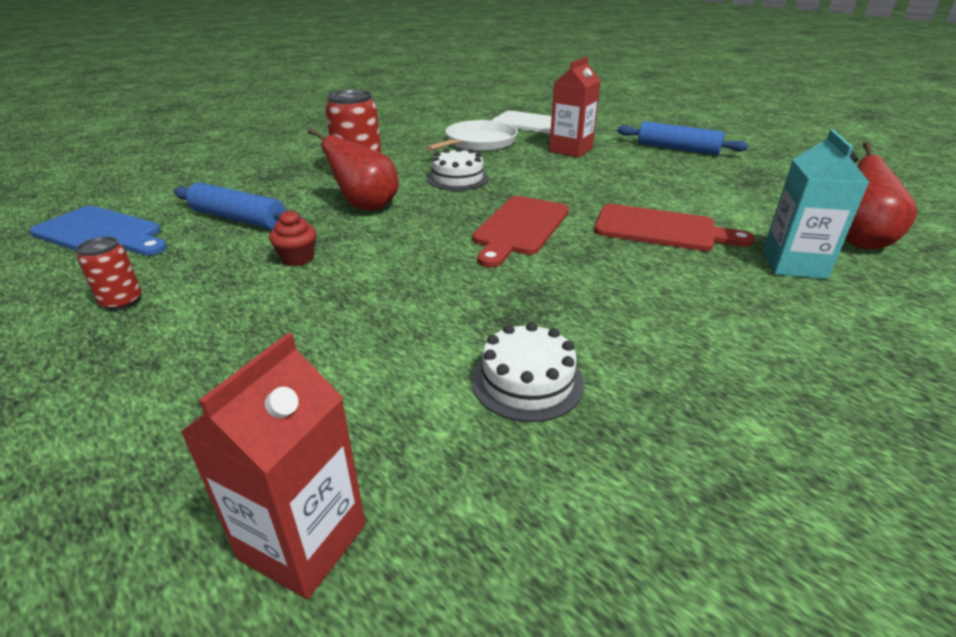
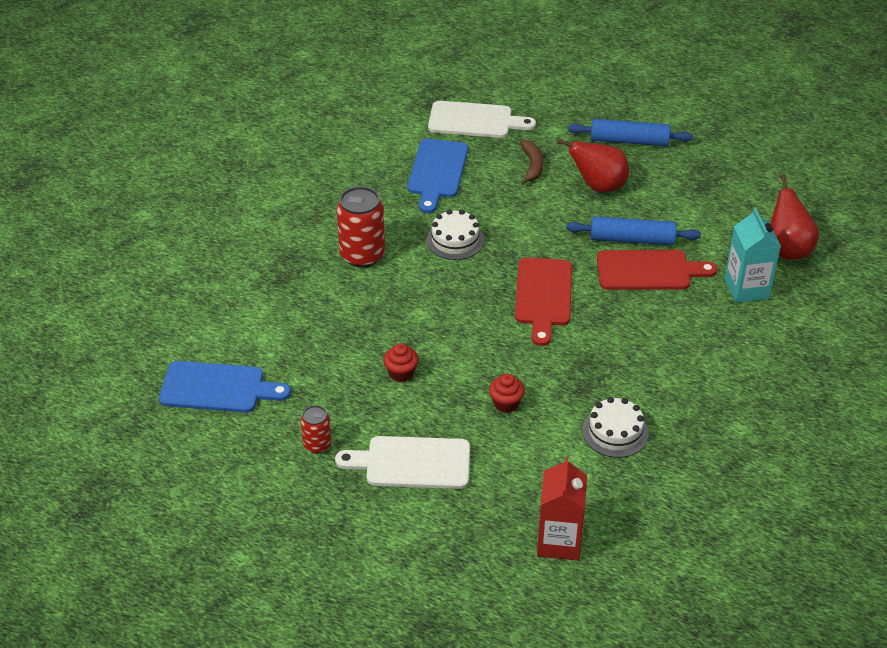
camera: 20 degrees left, 10 degrees up
(204, 348) = (412, 463): none -> white cutting board
(239, 219) = (312, 342): blue rolling pin -> blue rolling pin (632, 239)
(366, 206) = (404, 299): red pear -> red pear (598, 186)
(393, 312) = (506, 403): none -> red cupcake
(478, 142) = (437, 172): white pan -> blue cutting board
(570, 150) = (532, 166): red carton -> brown banana

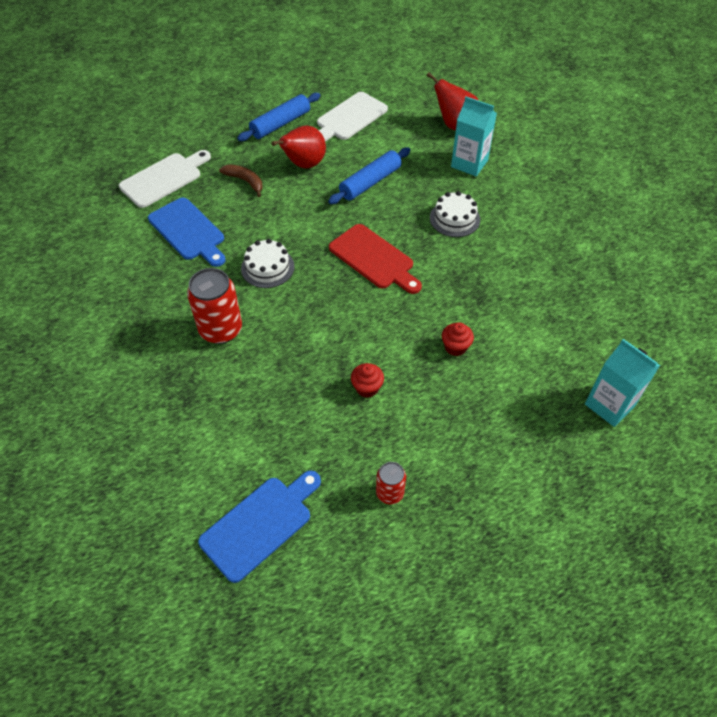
camera: 50 degrees left, 10 degrees up
(412, 463) = (463, 442): white cutting board -> white cutting board (349, 118)
(559, 541) = (609, 405): red carton -> turquoise carton
(615, 432) = (534, 307): white cake -> white cake (454, 219)
(648, 271) = (407, 194): red cutting board -> none

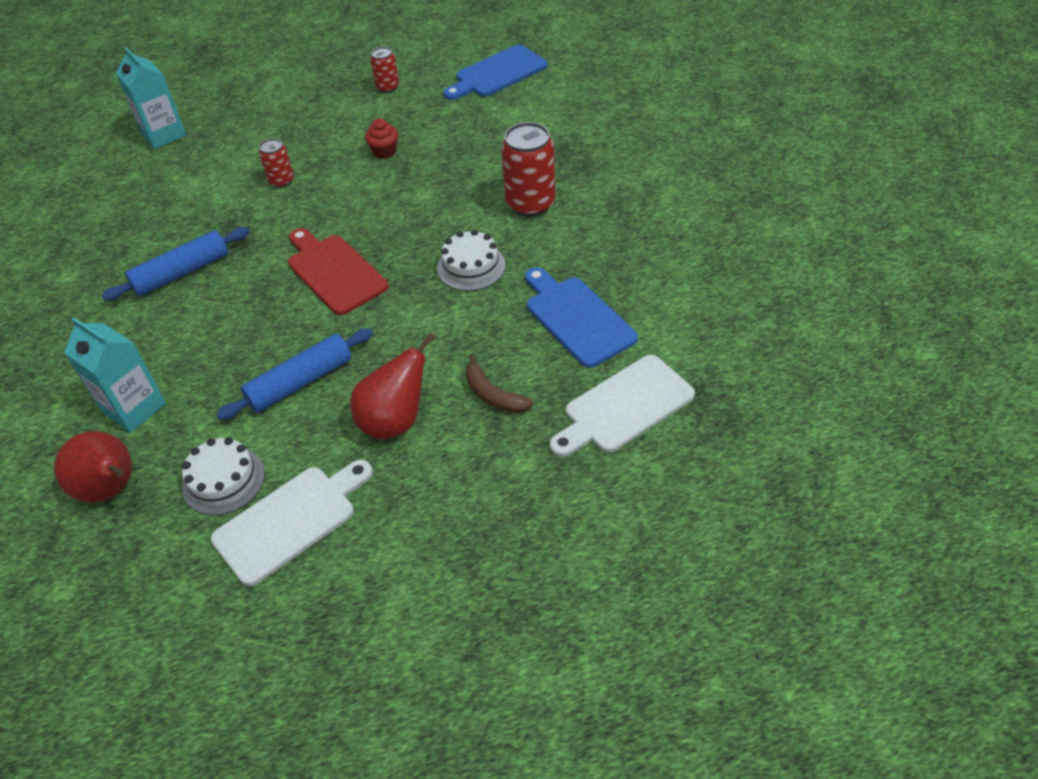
camera: 170 degrees left, 5 degrees down
(280, 124) = (420, 515): blue rolling pin -> blue rolling pin (182, 273)
(454, 219) = (206, 319): white cake -> white cake (223, 480)
(455, 347) = (281, 181): red cupcake -> red can

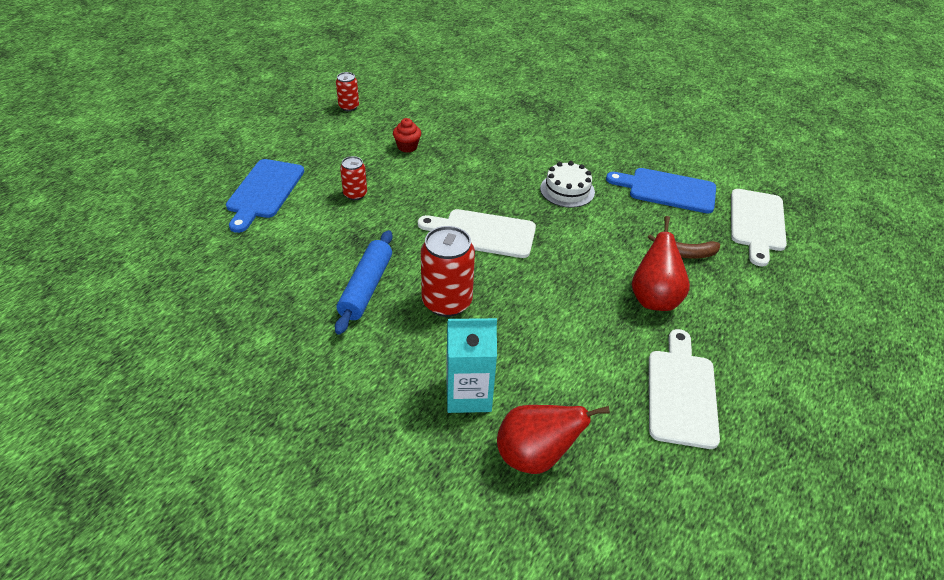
camera: 45 degrees left, 5 degrees down
(164, 134) = (199, 202): turquoise carton -> none
(223, 480) = (603, 398): white cake -> none
(300, 382) = (562, 310): blue rolling pin -> none
(334, 271) = (483, 233): red cutting board -> white cutting board
(497, 73) = (417, 74): blue cutting board -> blue cutting board (264, 192)
(530, 204) = (550, 140): red can -> red can (447, 302)

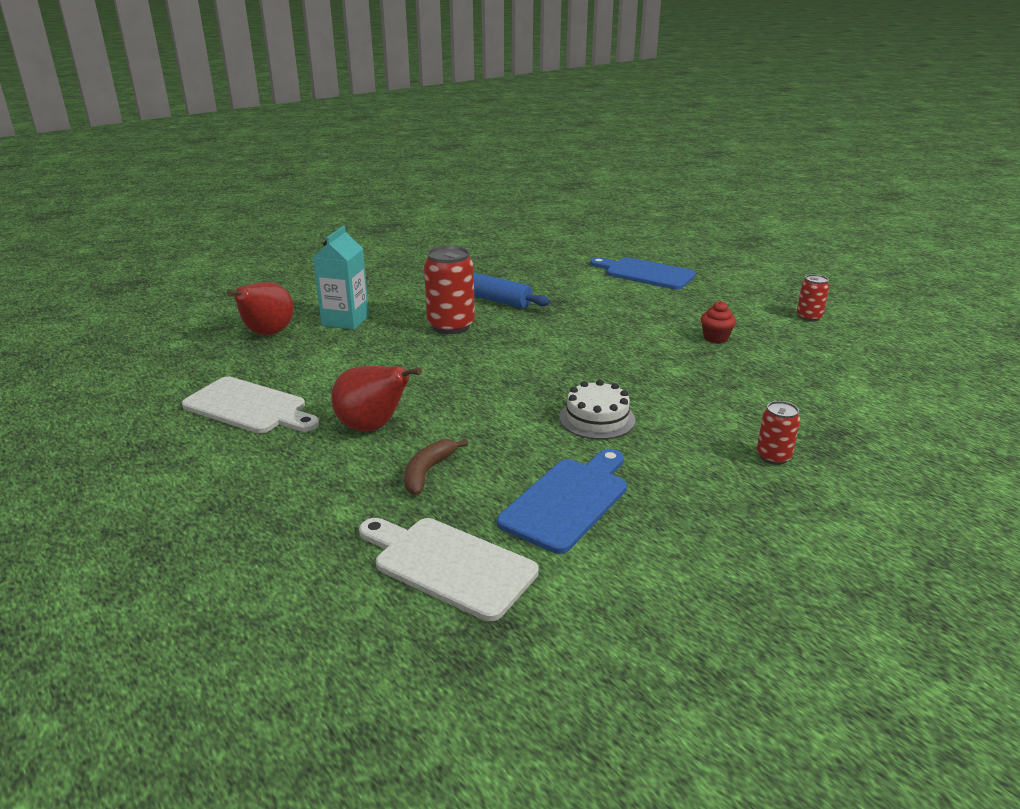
camera: 110 degrees right, 15 degrees down
(355, 194) = (629, 306): red can -> red can (773, 457)
(483, 233) = (537, 355): white cutting board -> none

